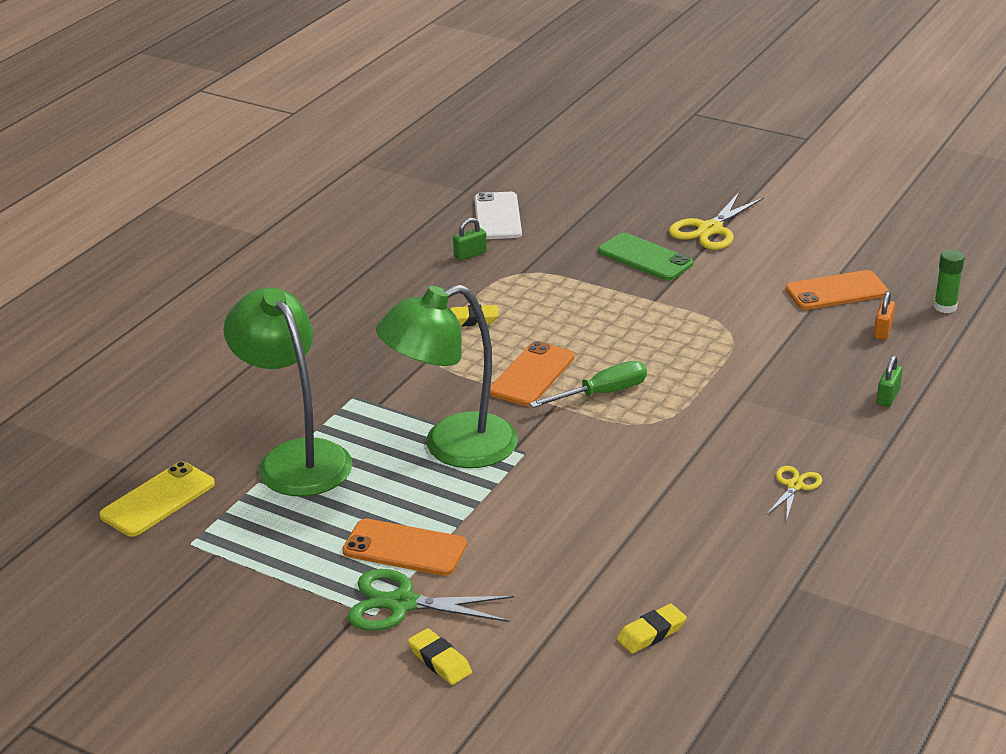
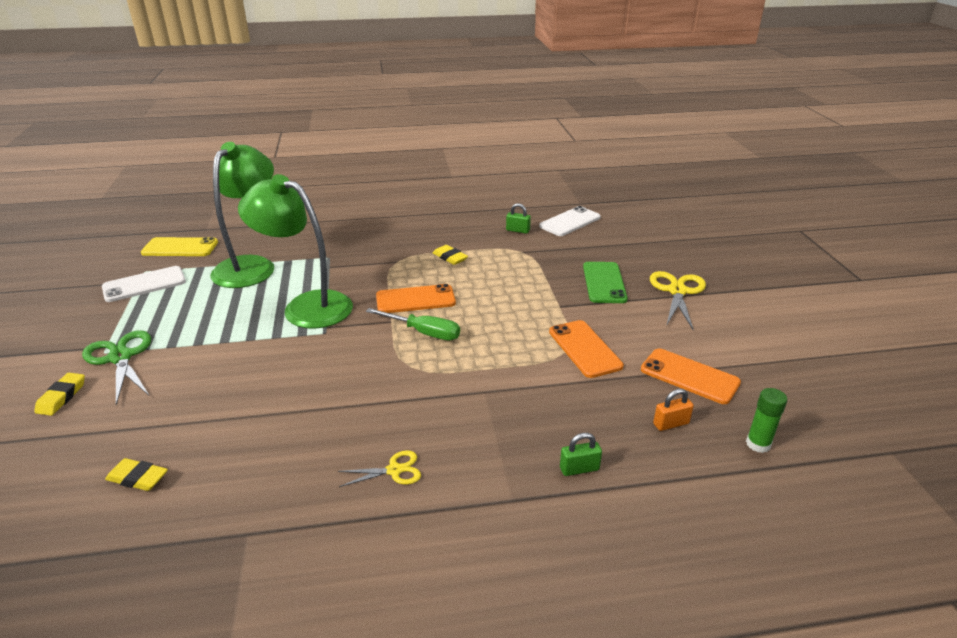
camera: 50 degrees right, 0 degrees up
(231, 551) = (144, 284): none -> white phone
(404, 548) = (182, 334): orange phone -> orange phone (584, 349)
(710, 229) = (677, 291): yellow scissors -> yellow scissors turned 105 degrees clockwise

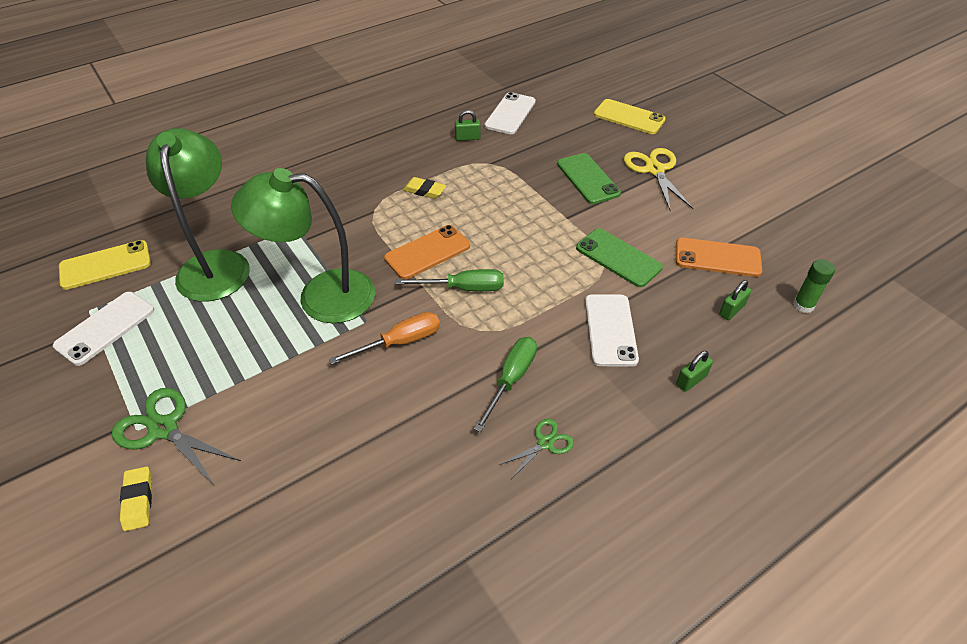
camera: 25 degrees left, 15 degrees up
(138, 478) = (310, 552): yellow eraser -> none
(338, 355) = (399, 342): none -> orange screwdriver
(394, 470) = (545, 443): yellow scissors -> green scissors
(406, 411) = (511, 379): none -> green screwdriver
(530, 402) = (610, 330): none -> white phone
(584, 349) = (618, 258): orange phone -> green phone
(671, 424) = (731, 310): orange padlock -> green padlock
(683, 247) = (629, 117): none -> yellow phone

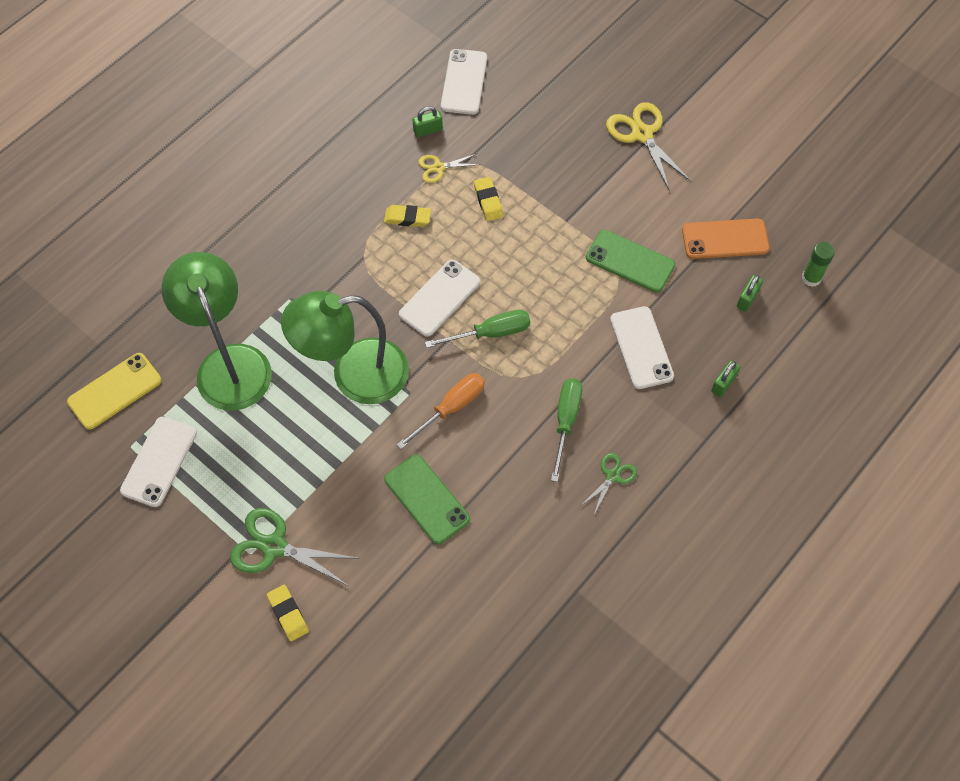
camera: 15 degrees left, 15 degrees up
(427, 252) = (439, 298): orange phone -> white phone
(466, 162) = (438, 167): none -> yellow scissors
(500, 191) = (488, 201): none -> yellow eraser
(588, 179) = (575, 162): green phone -> green phone (427, 499)
(629, 117) = (598, 59): yellow phone -> none

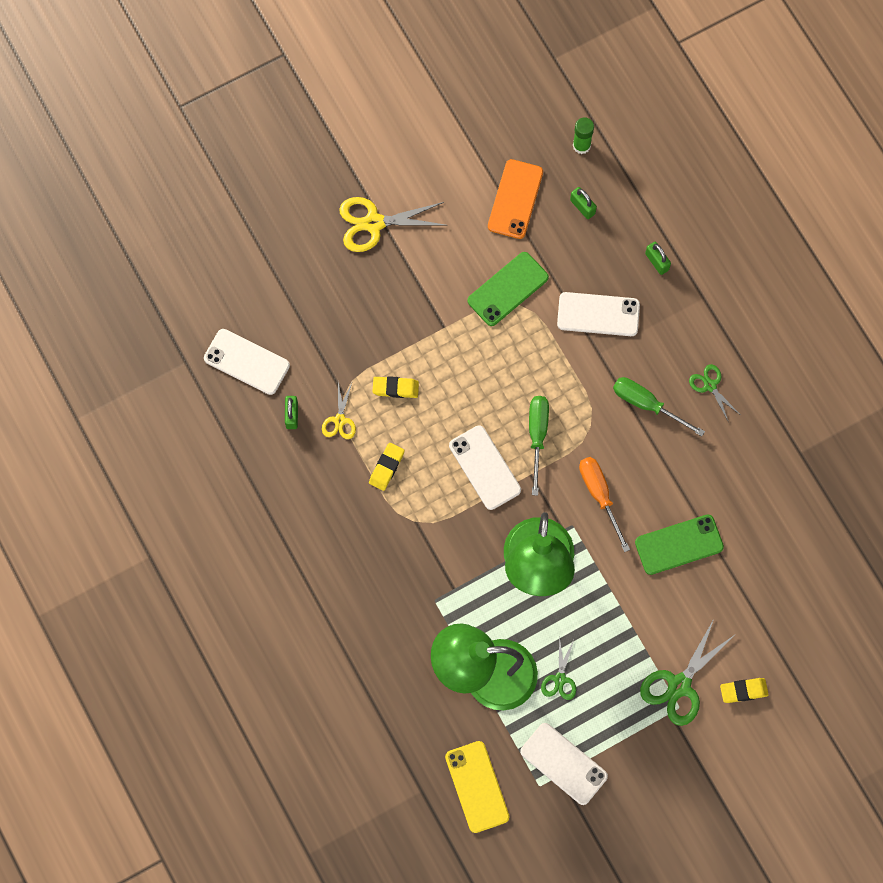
camera: 70 degrees left, 10 degrees up
(246, 431) = (560, 679): none -> green scissors

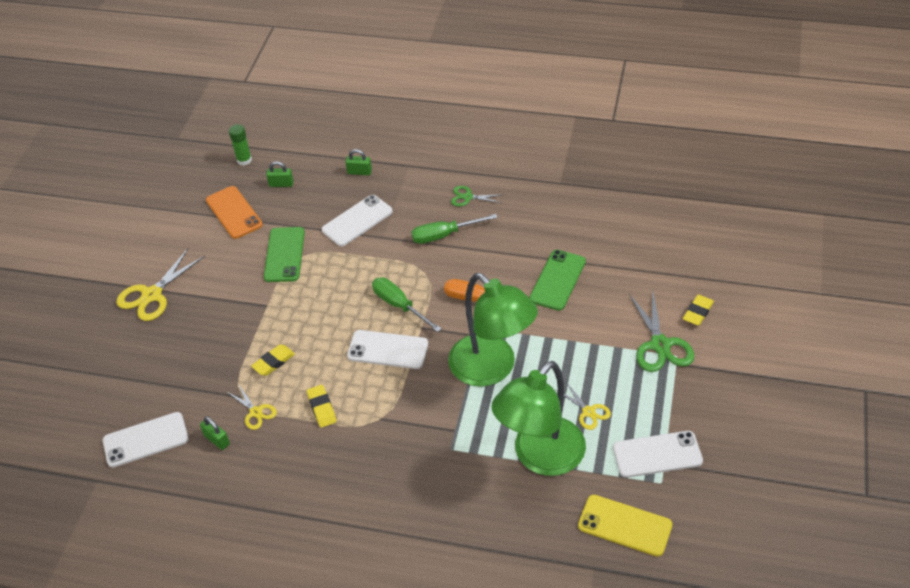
camera: 45 degrees left, 25 degrees down
(560, 679) = (588, 412): green scissors -> yellow scissors

